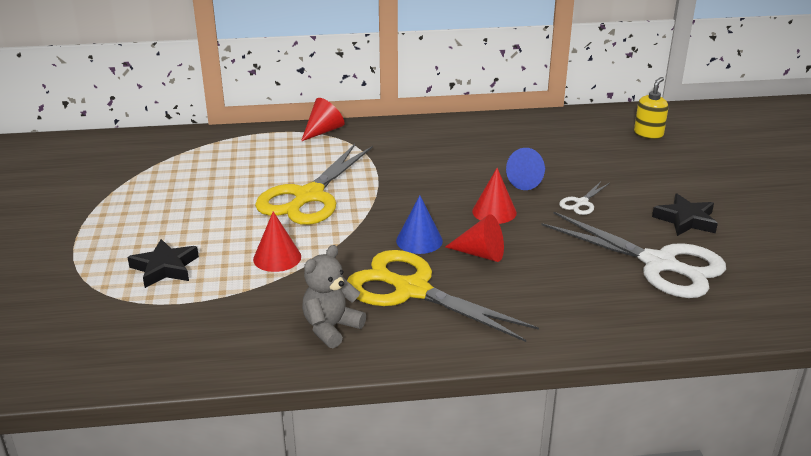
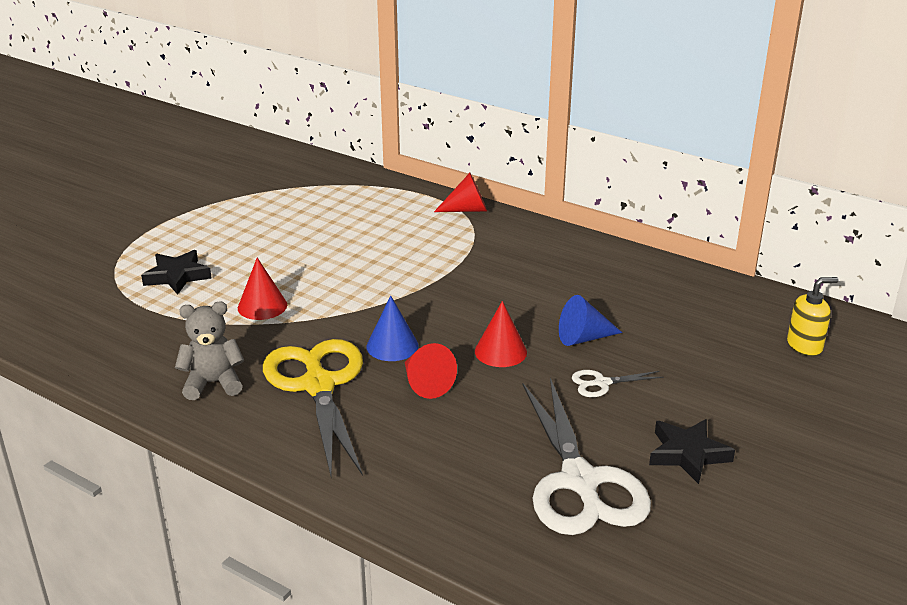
camera: 40 degrees right, 0 degrees up
(308, 196) = (364, 265): yellow scissors -> none

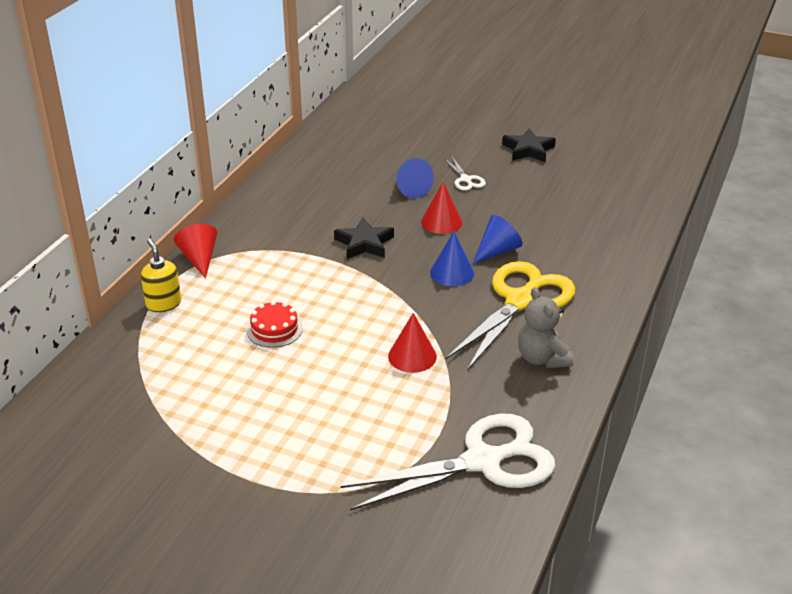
camera: 100 degrees left, 5 degrees up
(177, 276) = (370, 430): black star -> black star (364, 243)
(318, 385) = (520, 301): yellow scissors -> yellow scissors turned 150 degrees clockwise
(340, 240) = (274, 329): none -> red cake
(425, 384) = (497, 251): red cone -> blue cone
(580, 481) = (574, 184): white scissors -> white scissors (482, 461)
(804, 346) = (393, 110): yellow soap dispenser -> yellow soap dispenser (163, 304)

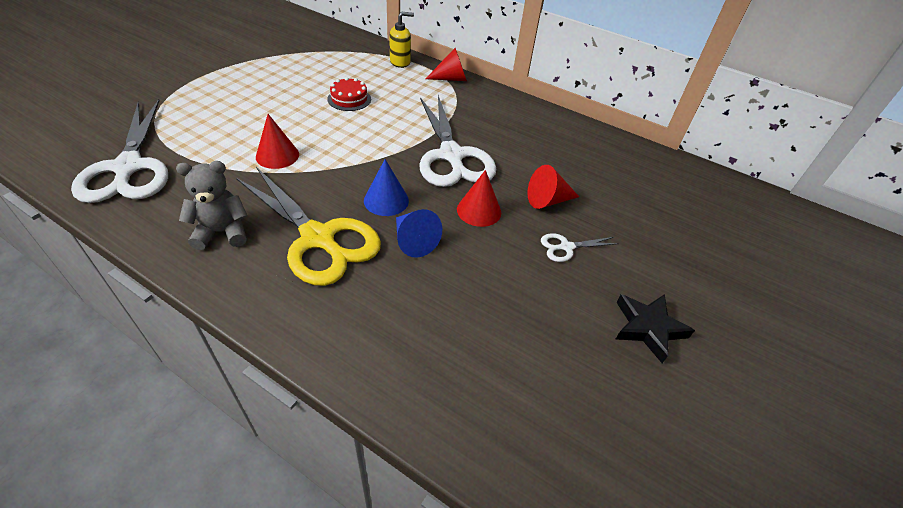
camera: 95 degrees right, 10 degrees up
(364, 243) = (451, 156): black star -> white scissors
(410, 188) = (548, 200): blue cone -> red cone

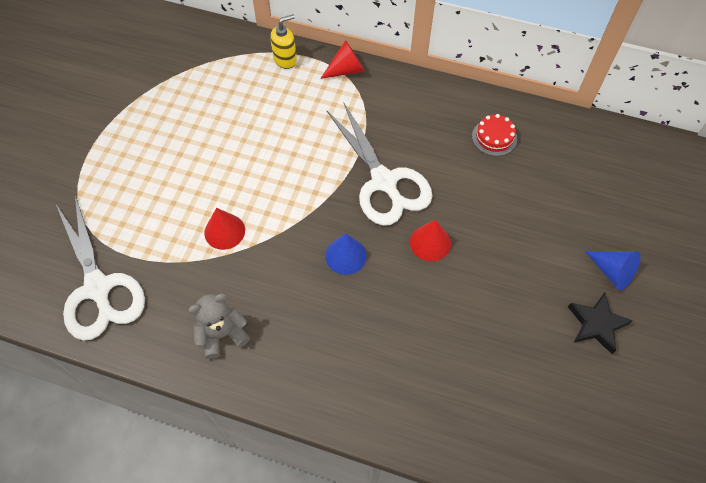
camera: 10 degrees left, 15 degrees up
(318, 238) = (306, 316): yellow scissors -> none
(349, 99) = (257, 133): red cake -> red cake (494, 137)
(413, 241) = (386, 294): blue cone -> blue cone (612, 272)
(548, 200) = (486, 212): red cone -> none
(566, 247) = (515, 261): white scissors -> none

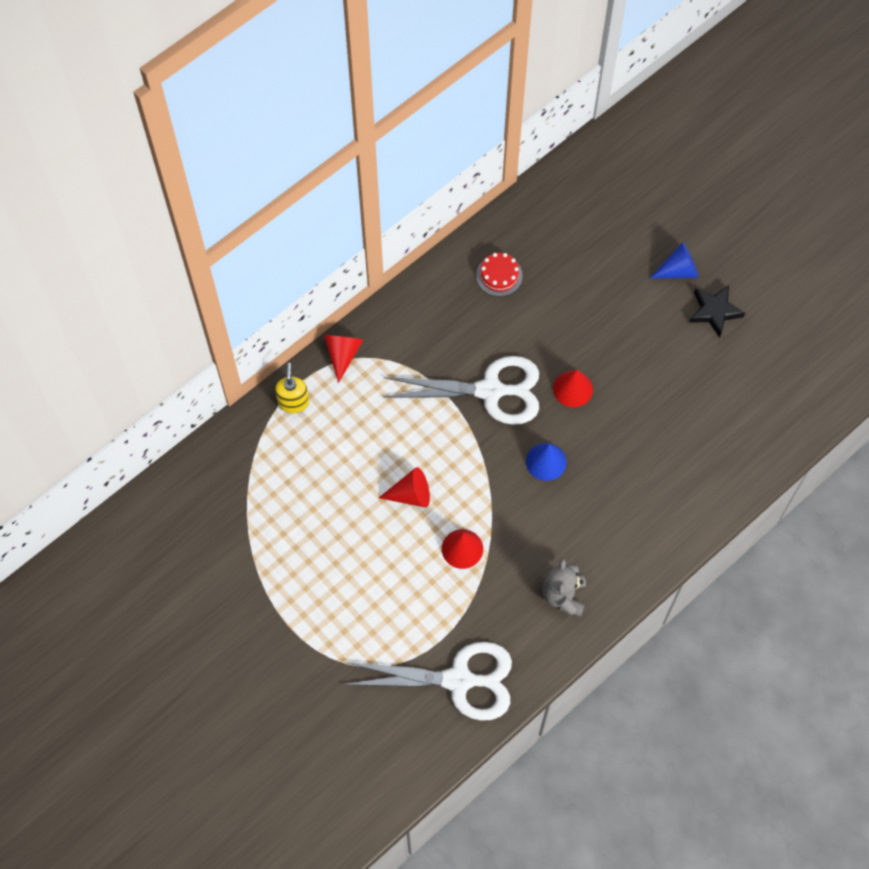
camera: 60 degrees left, 5 degrees up
(252, 171) = (410, 495): none -> red cone

